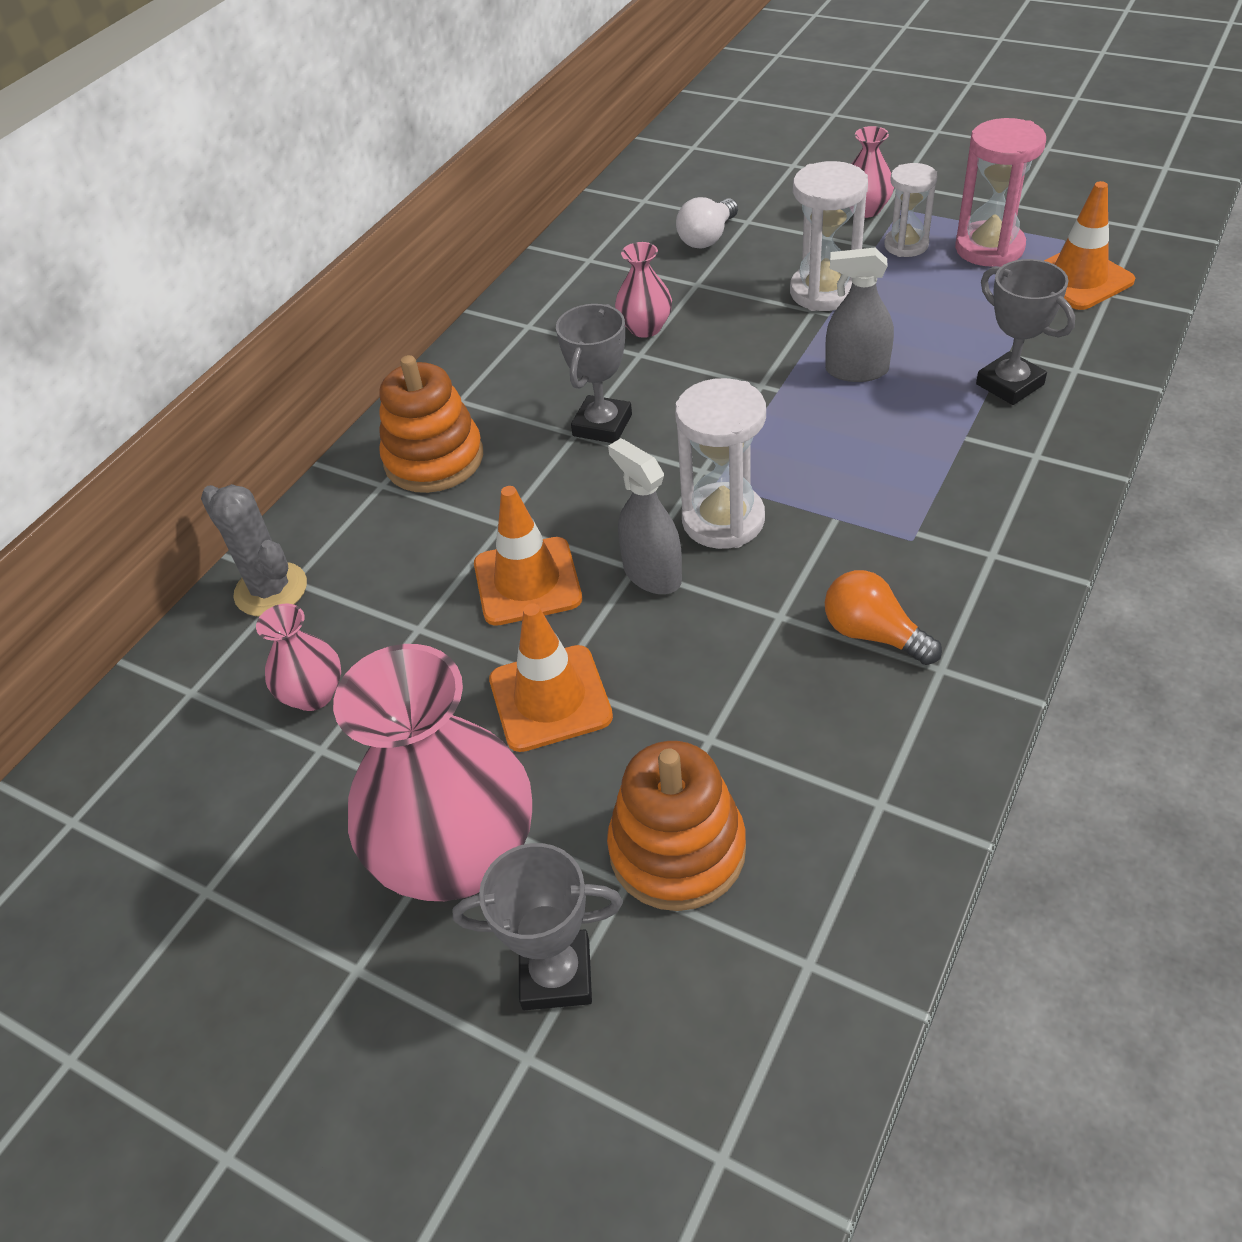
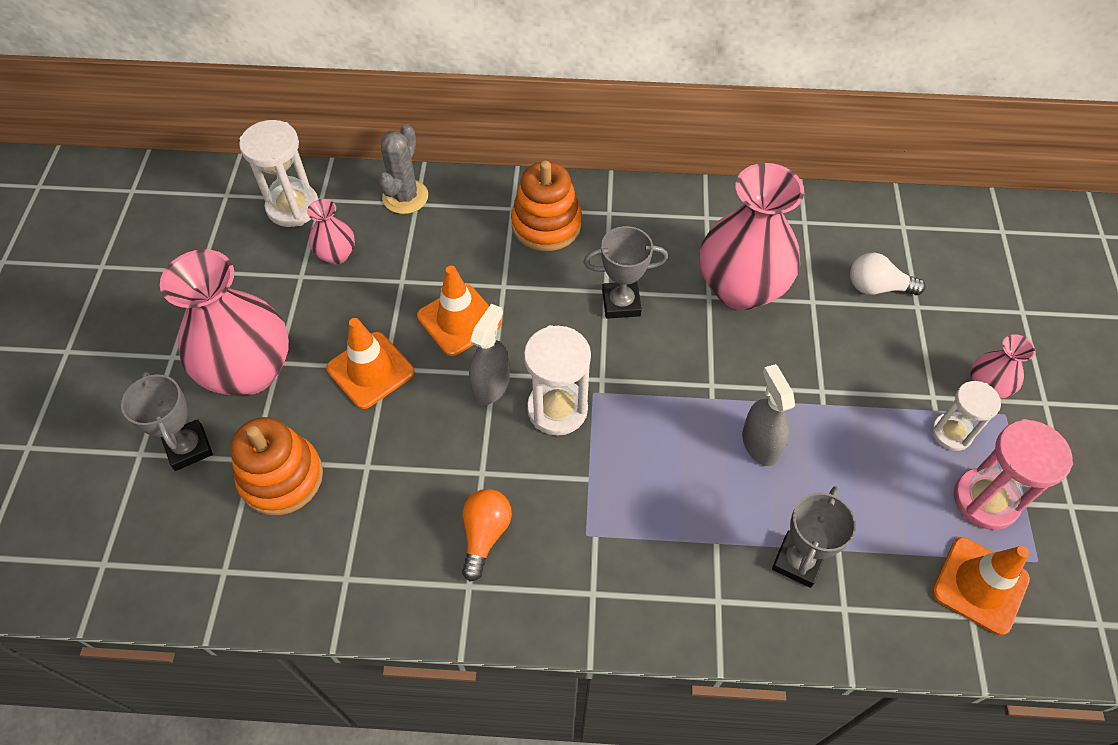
camera: 60 degrees right, 10 degrees up
(645, 328) = (740, 288): pink vase -> pink vase, size x2.12
(824, 292) = (850, 391): white hourglass -> white hourglass (293, 207)

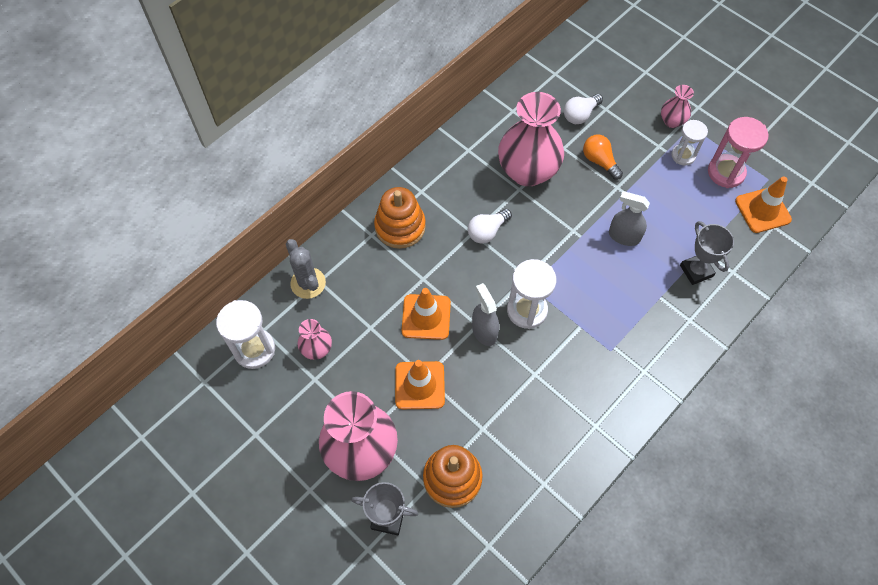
camera: 50 degrees left, 5 degrees up
(485, 534) = (572, 398): orange light bulb -> orange light bulb (599, 161)
(621, 303) = (487, 231): grey trophy -> white light bulb

